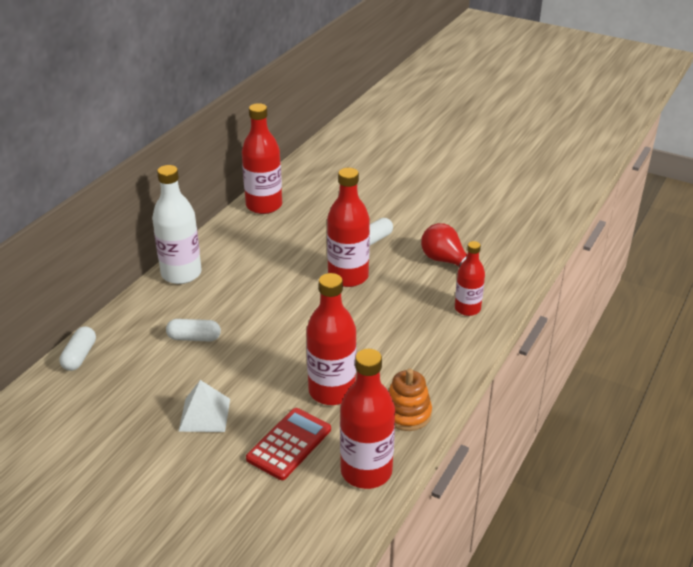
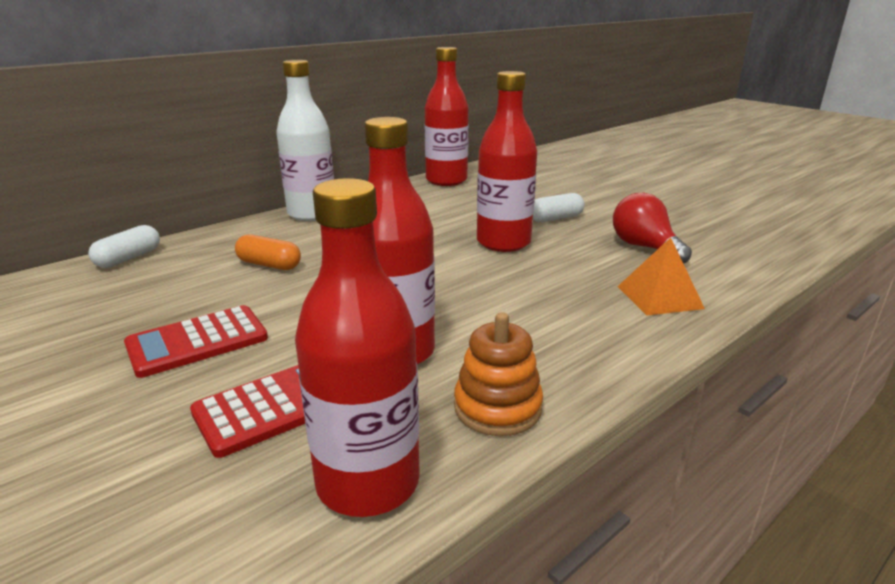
camera: 20 degrees right, 10 degrees down
(194, 338) = (269, 265): white capsule -> orange capsule
(204, 415) = (197, 342): white pyramid -> red calculator
(467, 309) = (659, 297): red bottle -> orange pyramid

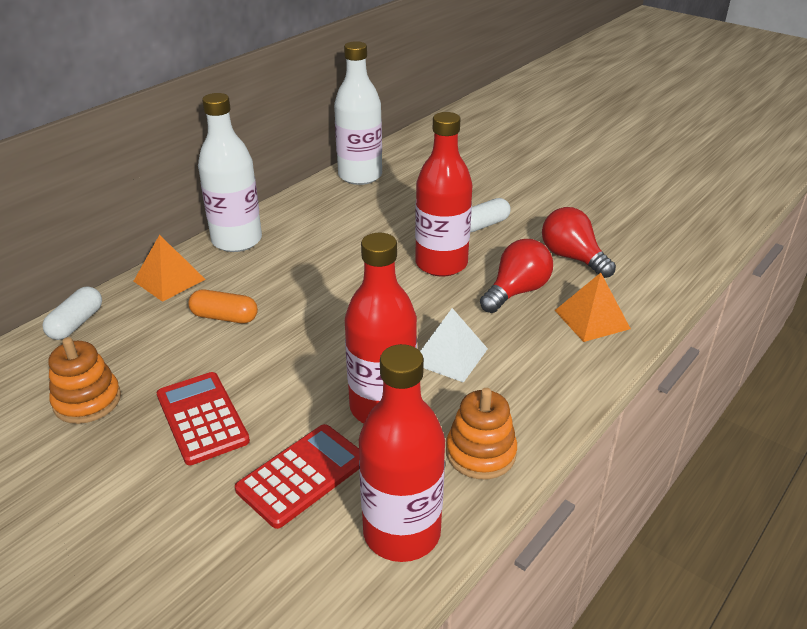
camera: 10 degrees left, 10 degrees up
(94, 316) = (87, 401): none -> orange stacking toy
(197, 342) = (202, 418): red calculator -> red calculator turned 105 degrees clockwise
(234, 235) = (169, 280): none -> orange pyramid
(446, 180) = (360, 176): red bottle -> white bottle
(488, 314) = (449, 356): none -> white pyramid
(578, 268) = (516, 291): none -> red light bulb

